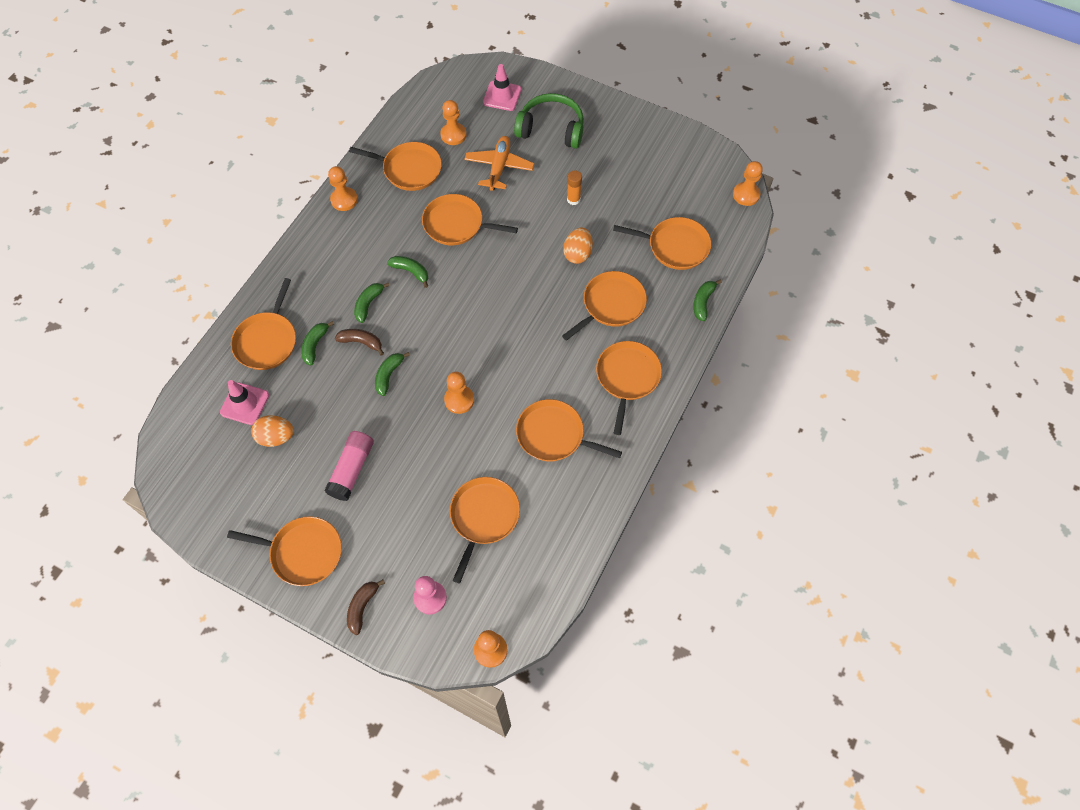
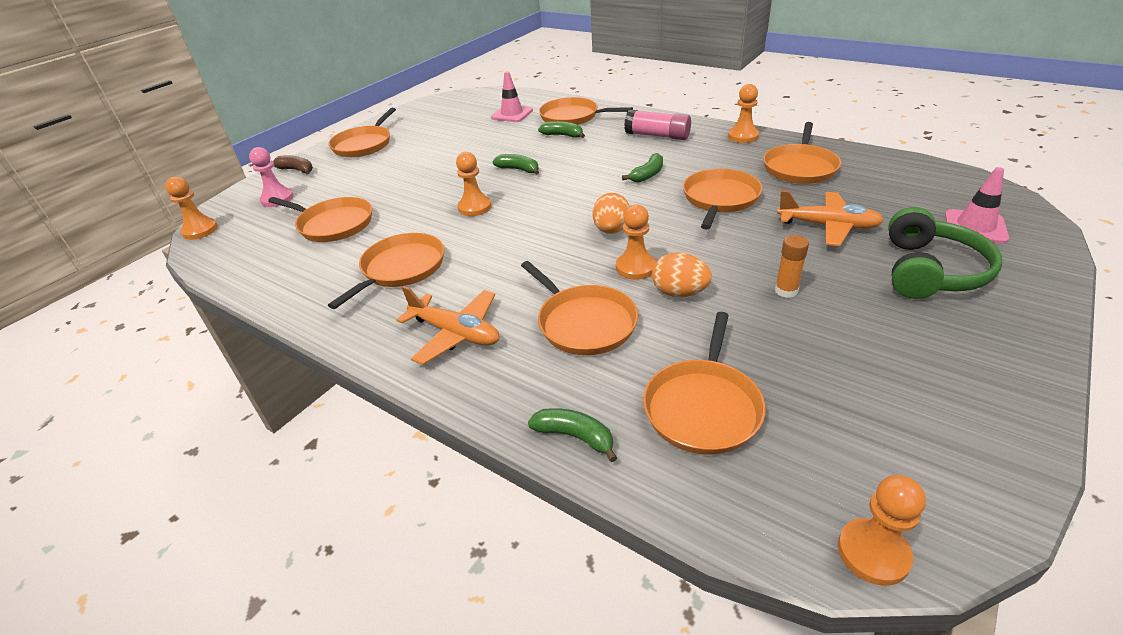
camera: 100 degrees right, 25 degrees down
(276, 437) = (475, 127): orange egg -> orange egg (611, 230)
(352, 469) = (426, 158): pink glue stick -> pink glue stick (657, 136)
(361, 342) = (561, 155): brown banana -> none
(368, 304) = (606, 156): green banana -> none
(453, 135) = (873, 192): orange pawn -> orange pawn (635, 267)
(627, 378) = (455, 333): orange pan -> orange plane

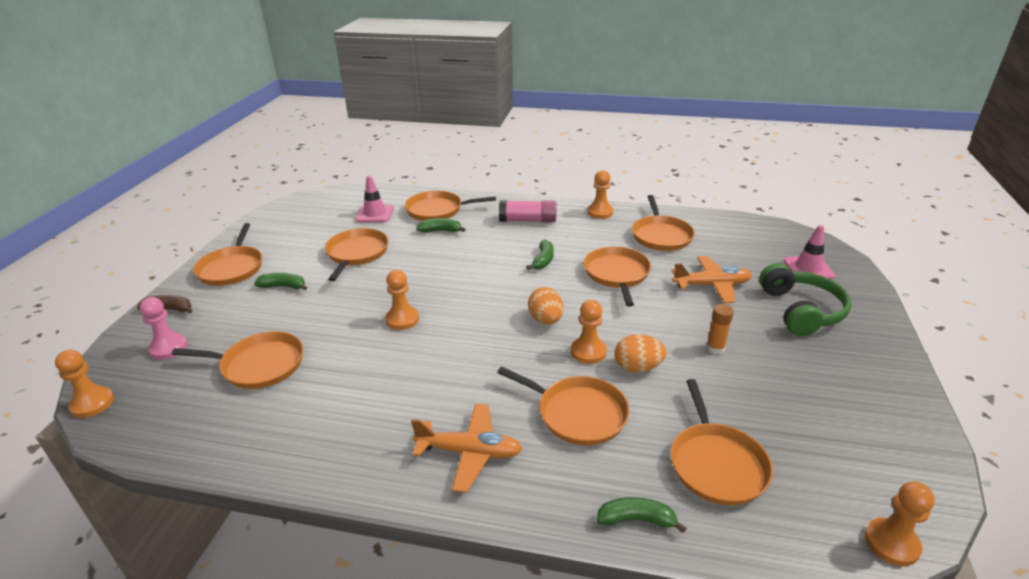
camera: 25 degrees left, 5 degrees down
(400, 269) = (369, 399): orange pan -> orange pan (356, 253)
(519, 169) = (420, 272): green banana -> green banana (283, 286)

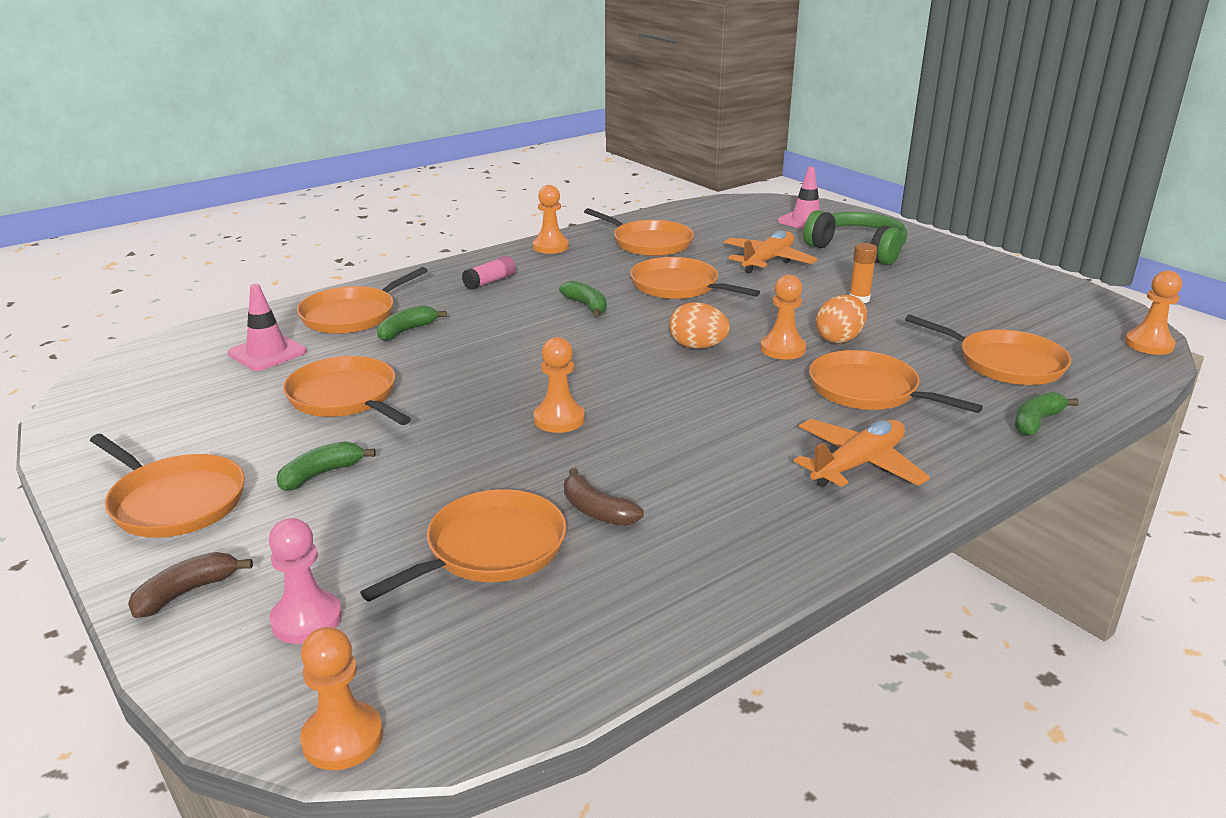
camera: 50 degrees left, 5 degrees down
(321, 378) = (596, 511): none -> brown banana
(528, 220) = (490, 282): pink glue stick -> pink glue stick, size x0.64
(578, 413) = (868, 390): orange pan -> orange pan turned 120 degrees counterclockwise

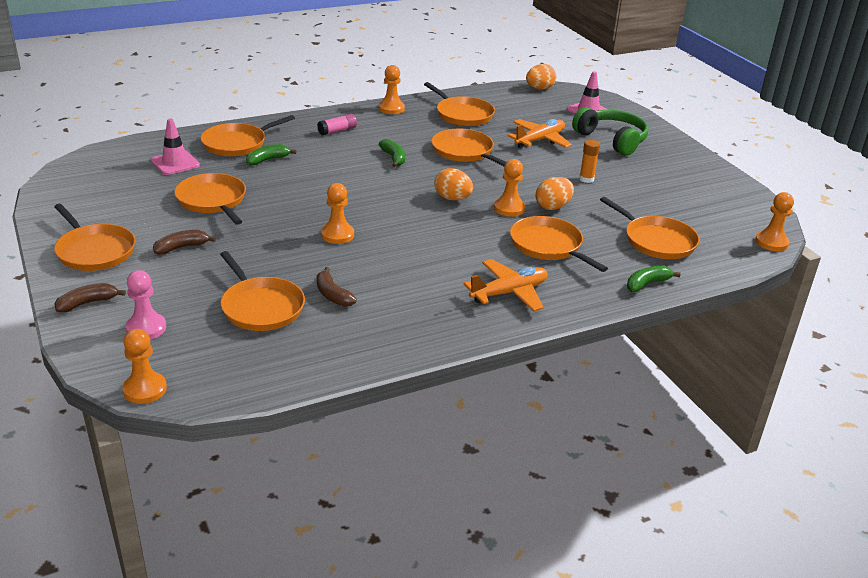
camera: 10 degrees right, 5 degrees up
(321, 474) = (181, 247): green banana -> brown banana
(490, 549) = (261, 307): orange pan -> orange pan turned 90 degrees clockwise
(729, 203) = (539, 88): none -> orange egg

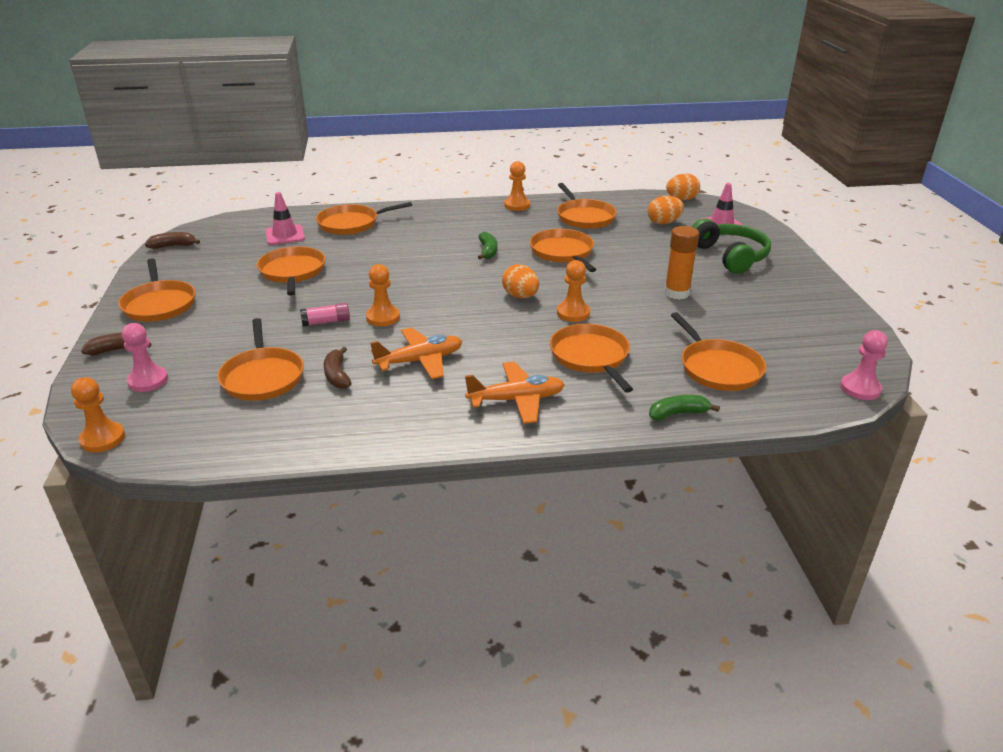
camera: 20 degrees right, 0 degrees up
(181, 247) = (234, 311): brown banana -> brown banana (173, 246)
(268, 160) = (368, 241): green banana -> none
(337, 130) = (451, 221): pink glue stick -> pink glue stick (326, 322)
(539, 140) = (649, 249): orange plane -> orange plane (420, 361)
(553, 207) = (621, 317): orange egg -> orange egg (663, 222)
(586, 179) = (676, 293): orange glue stick -> orange glue stick, size x1.55
(771, 242) = (860, 388): orange pawn -> pink pawn

